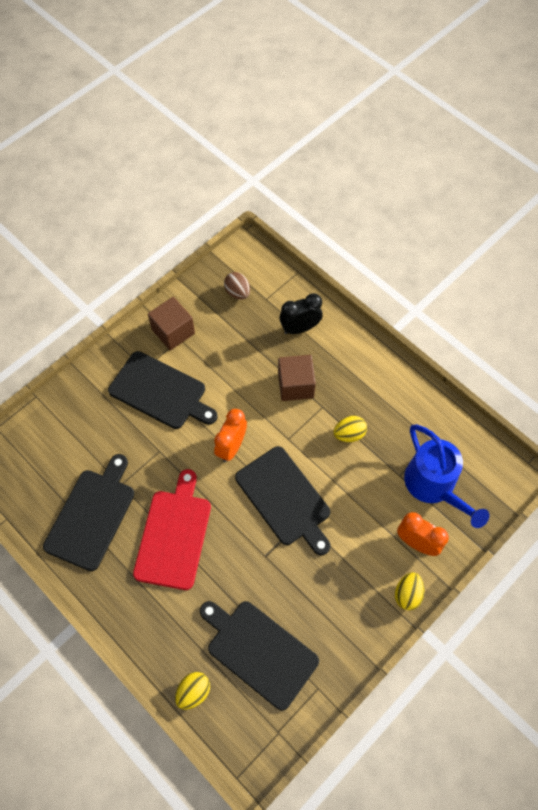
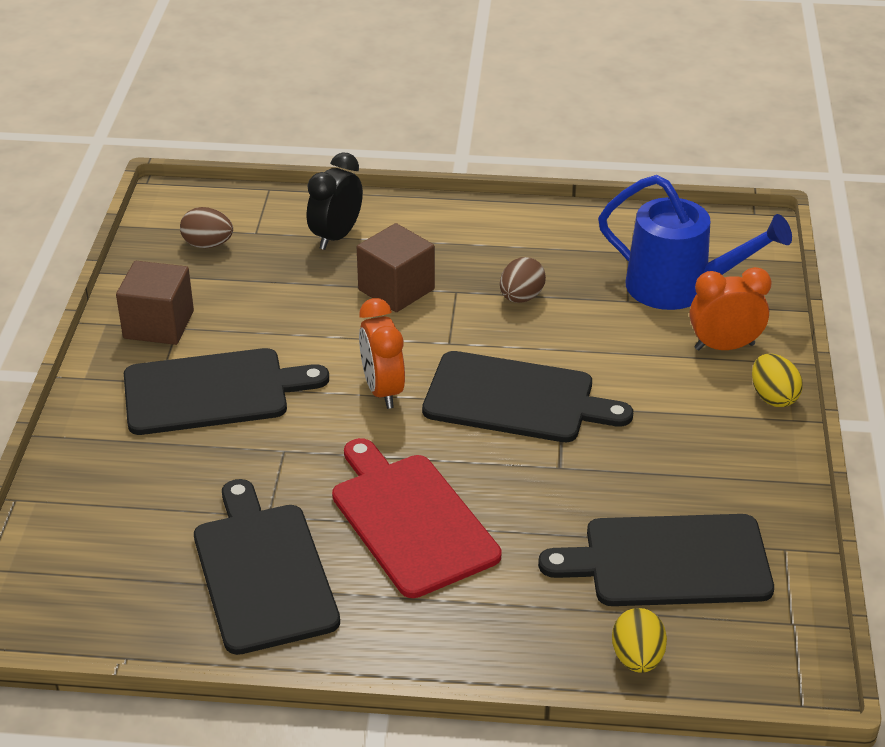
camera: 40 degrees left, 25 degrees down
(349, 434) = (521, 297): yellow egg -> brown egg

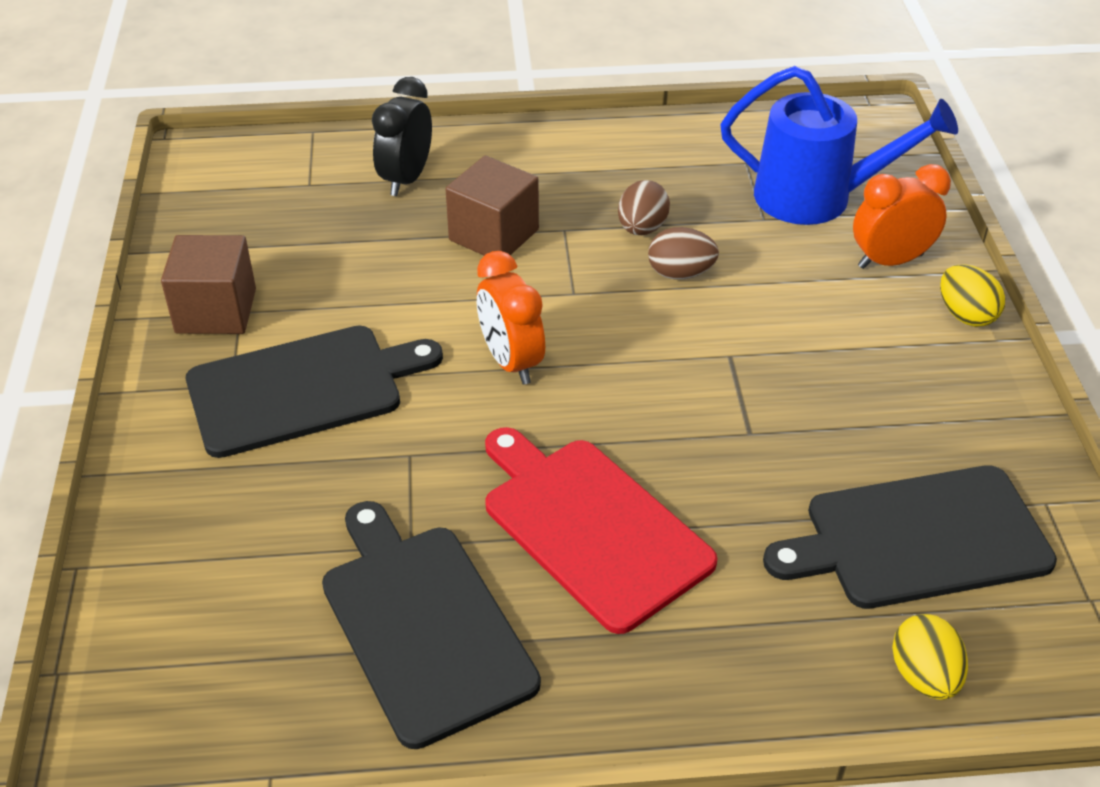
camera: 10 degrees left, 5 degrees up
(208, 244) = (255, 205): brown egg -> brown egg (680, 273)
(516, 399) = (672, 353): black cutting board -> none

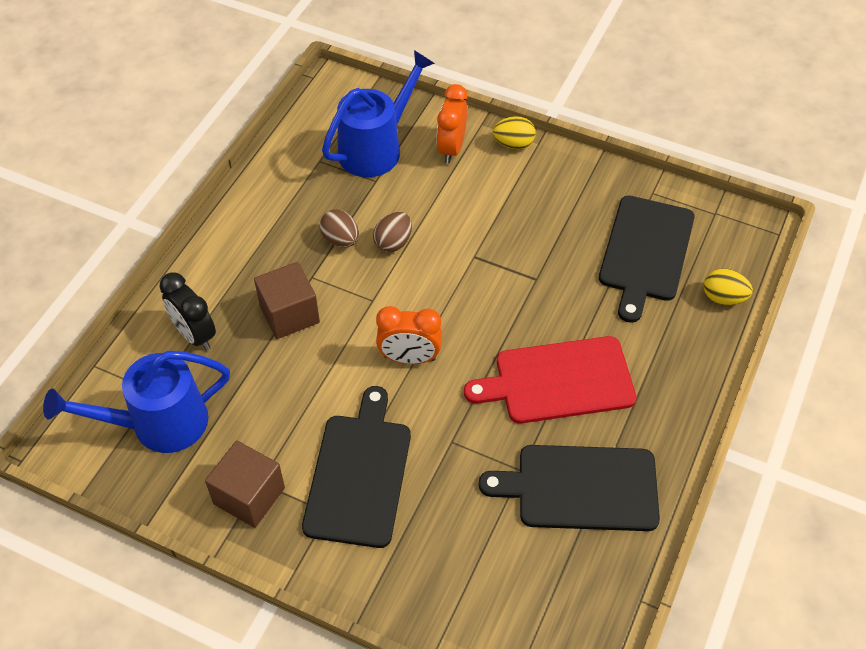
camera: 60 degrees left, 10 degrees up
(268, 205) = (158, 424): none -> blue watering can

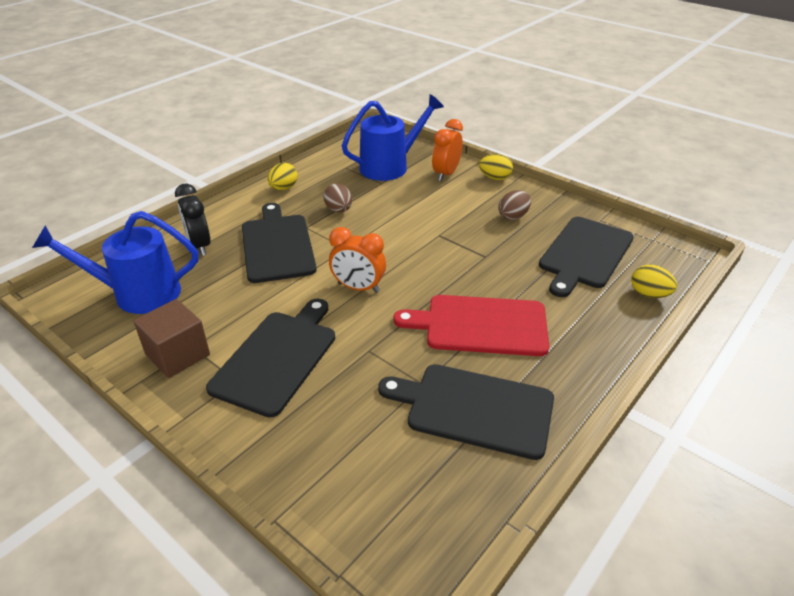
camera: 15 degrees right, 15 degrees down
(255, 215) = (283, 188): none -> yellow egg
(289, 314) = (277, 245): brown cube -> black cutting board
(393, 243) = (378, 217): brown egg -> brown egg (513, 216)

